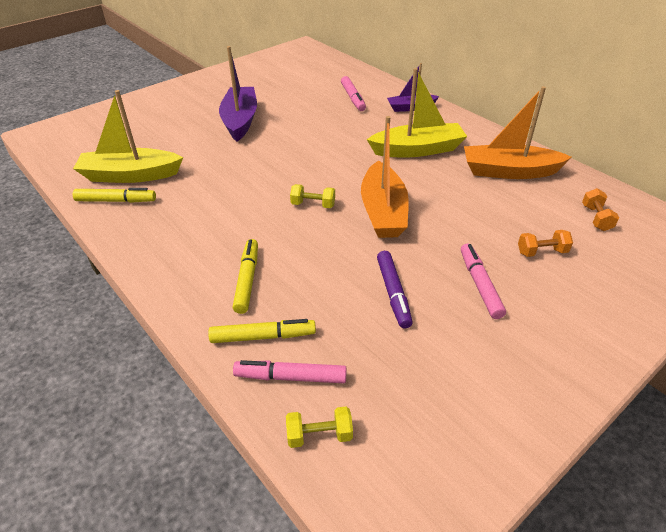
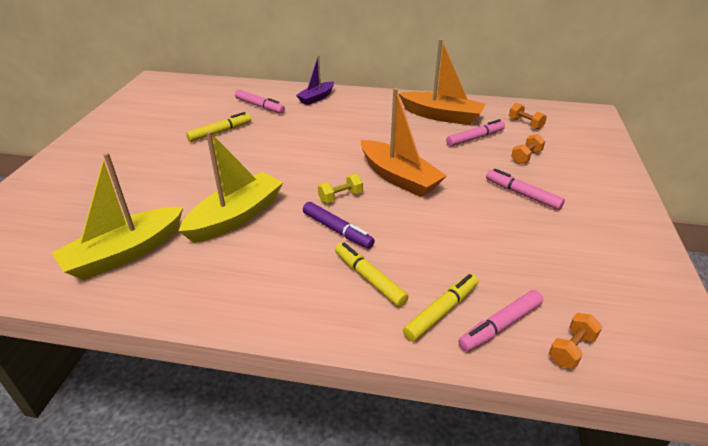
camera: 40 degrees left, 5 degrees down
(116, 201) = (143, 283): yellow marker -> yellow marker (220, 132)
(240, 121) = (179, 159): purple boat -> none
(319, 435) = (571, 349): yellow dumbbell -> orange dumbbell
(393, 293) = (482, 228): purple marker -> purple marker (337, 230)
(417, 150) = (362, 125): yellow boat -> yellow boat (236, 217)
(509, 171) = (441, 116): orange boat -> orange boat turned 120 degrees counterclockwise
(513, 208) = (475, 138): none -> pink marker

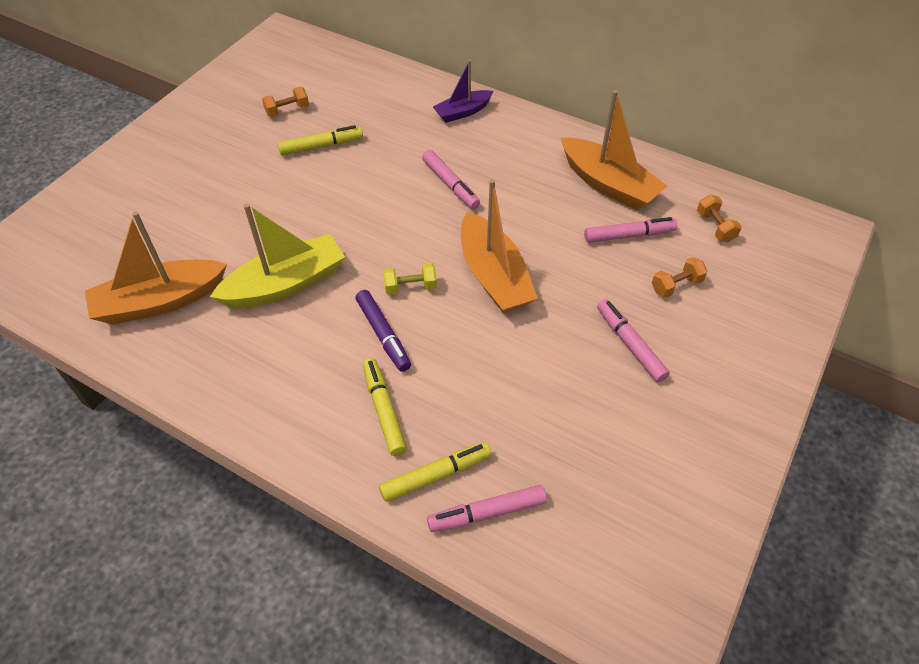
camera: 20 degrees right, 15 degrees up
(125, 253) = (160, 301): yellow boat -> orange boat
(260, 106) = (386, 111): pink marker -> pink marker (450, 184)
(571, 349) = (544, 566): orange dumbbell -> orange dumbbell (287, 110)

